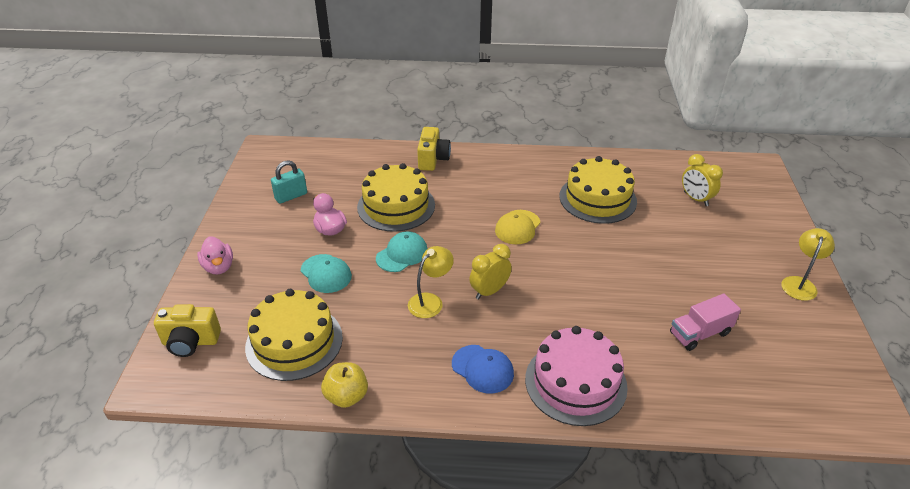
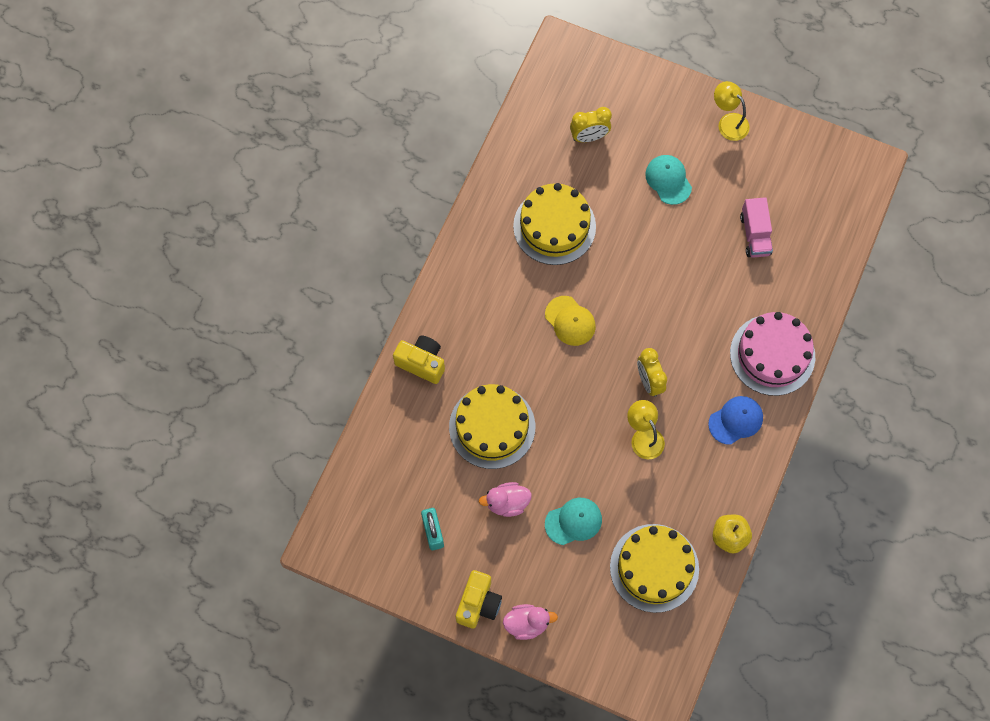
camera: 70 degrees left, 30 degrees up
(191, 342) = (624, 659): yellow camera -> yellow camera (478, 603)
(402, 254) = (571, 443): turquoise cap -> turquoise cap (668, 180)

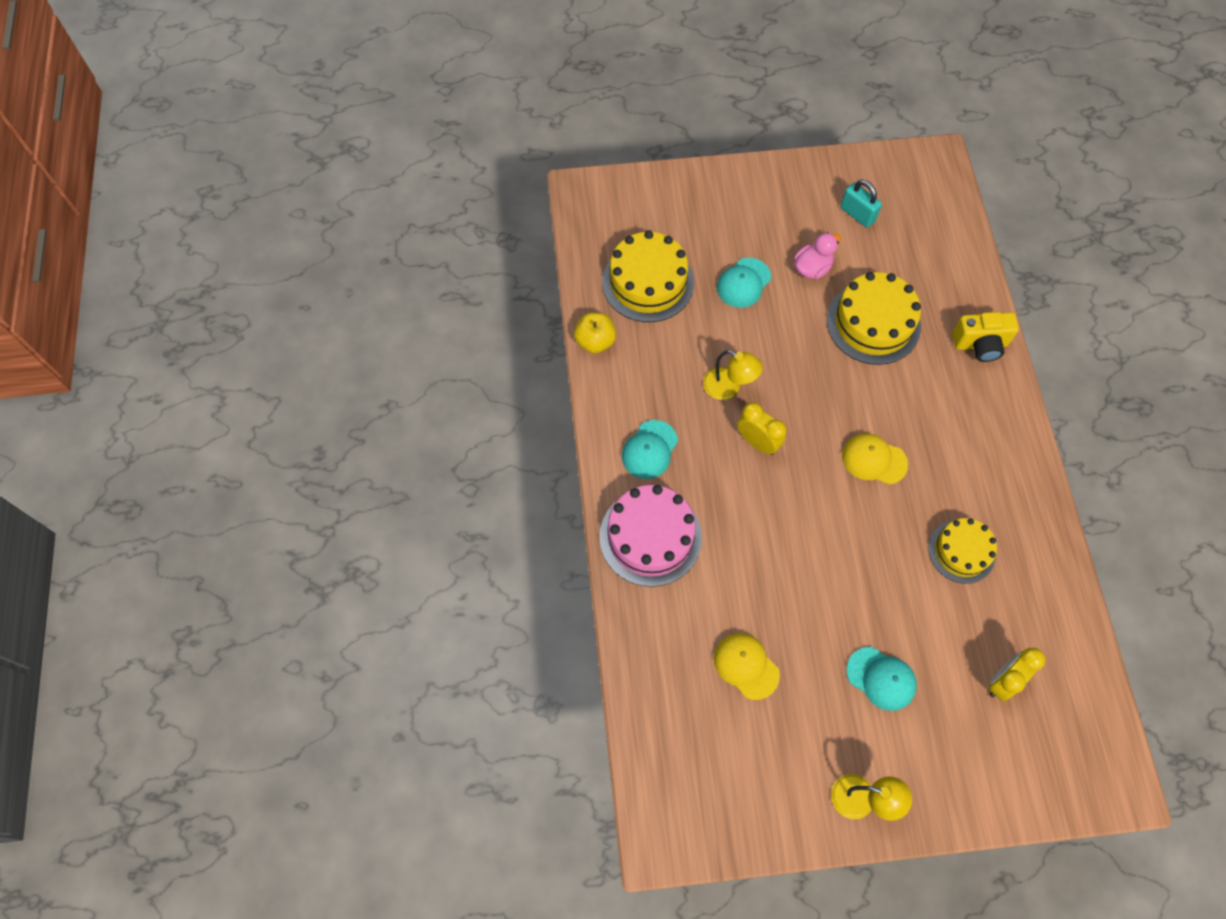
camera: 150 degrees right, 5 degrees down
(478, 603) = (779, 182): yellow camera -> none
(527, 623) = (728, 188): pink duck -> none
(554, 226) = (961, 551): yellow cake -> yellow cake, size x0.64
(736, 420) = (649, 450): blue cap -> turquoise cap
(755, 234) = (746, 666): pink truck -> yellow cap

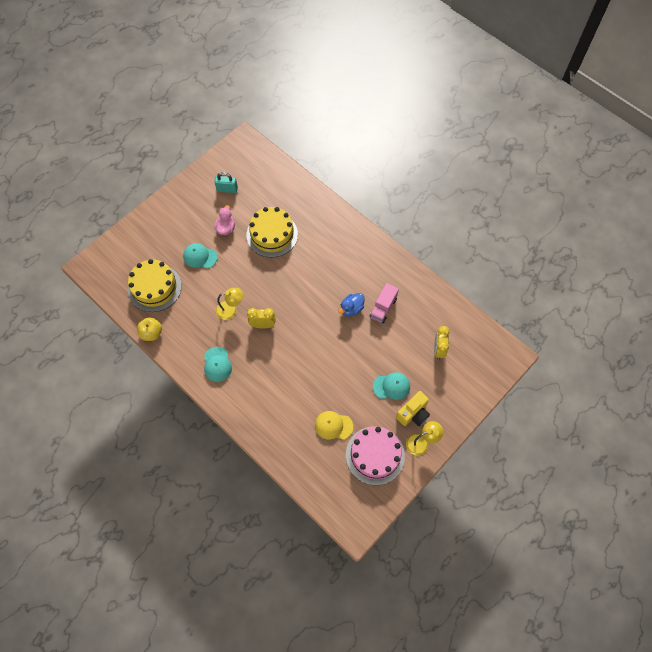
camera: 40 degrees left, 0 degrees up
(650, 537) = (248, 403): pink cake -> pink cake (375, 455)
(743, 283) = (200, 256): turquoise cap -> turquoise cap turned 105 degrees clockwise
(874, 460) = (318, 295): yellow cap -> none
(910, 516) = (351, 309): none -> blue duck
(961, 551) = (383, 308): yellow cake -> pink truck
(980, 344) = (324, 212): yellow camera -> yellow camera (413, 413)

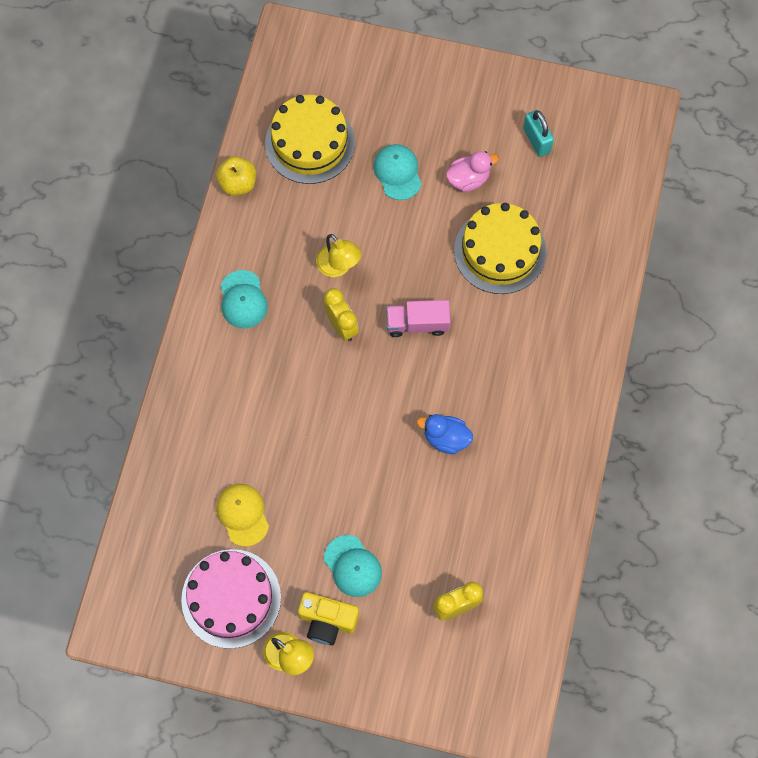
camera: 60 degrees right, 5 degrees up
(217, 364) = (243, 299): turquoise cap -> turquoise cap turned 60 degrees counterclockwise
(383, 308) = (476, 485): pink truck -> pink truck (417, 323)

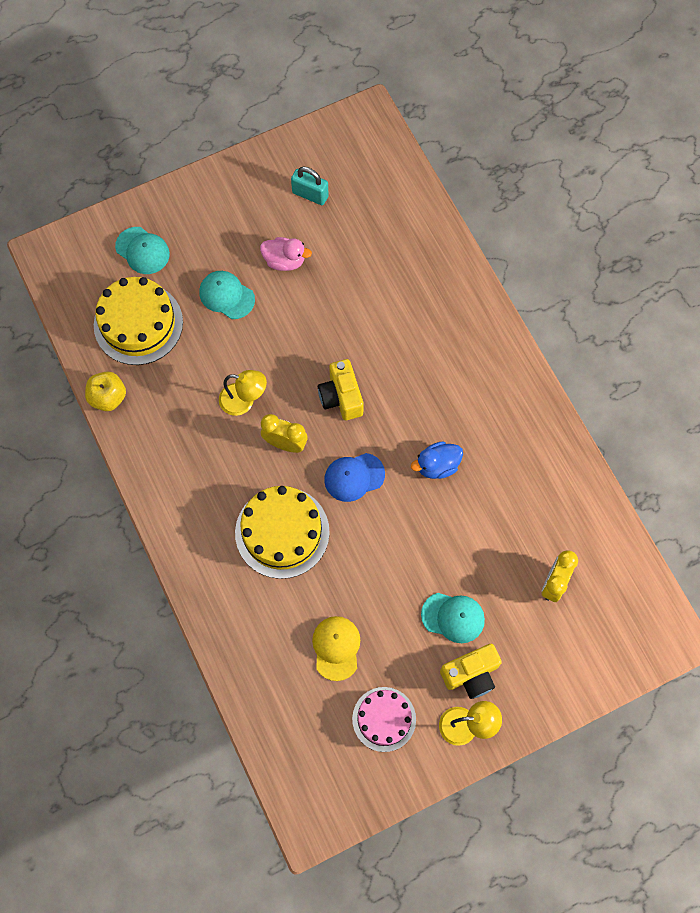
camera: 40 degrees left, 0 degrees up
(231, 598) = (384, 719): pink cake -> pink cake, size x0.64
(242, 514) = (336, 648): yellow cap -> yellow cap turned 60 degrees clockwise
(243, 299) = (191, 483): turquoise cap -> turquoise cap (142, 250)
(372, 394) = (354, 477): none -> blue cap
(417, 323) = (341, 397): pink truck -> yellow camera
(468, 179) = (284, 261): pink duck -> pink duck turned 75 degrees clockwise
(500, 251) = (354, 296): yellow cake -> yellow cake (282, 532)

